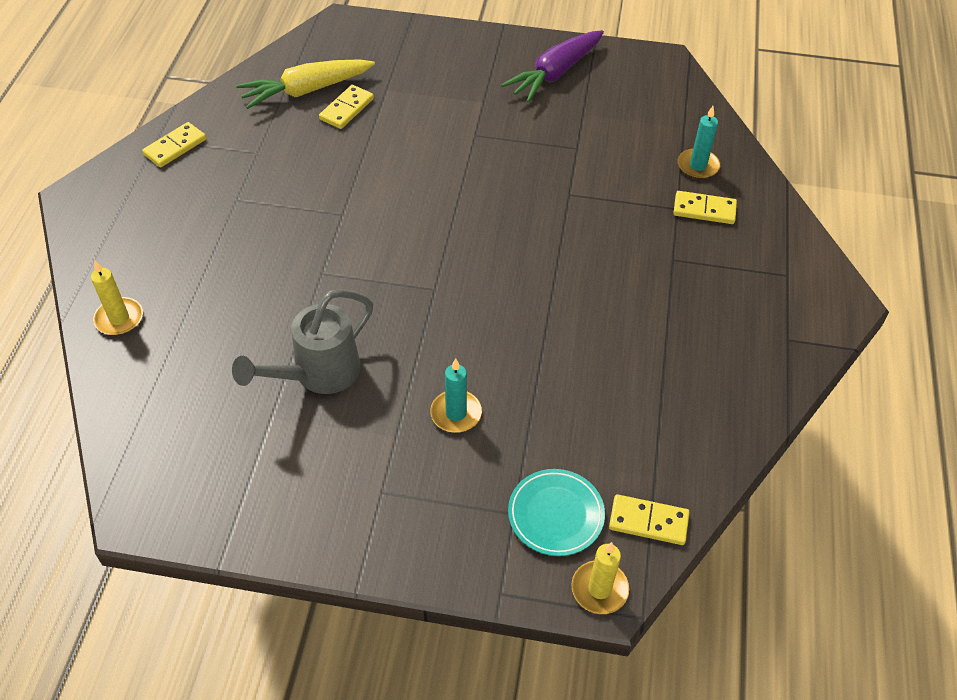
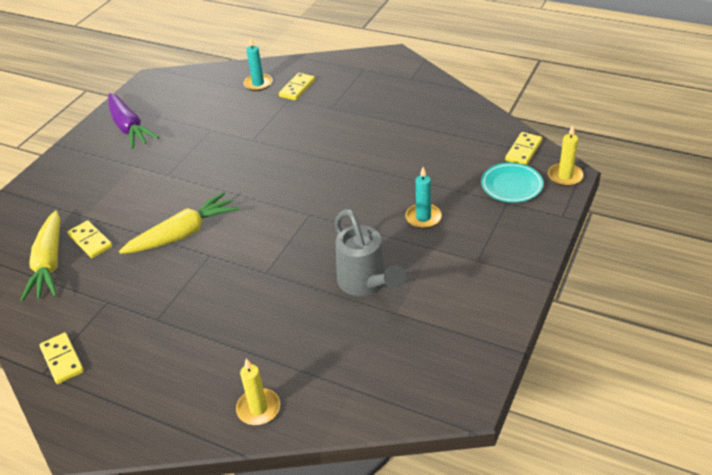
camera: 70 degrees left, 10 degrees down
(373, 181) = (183, 234): none -> yellow carrot

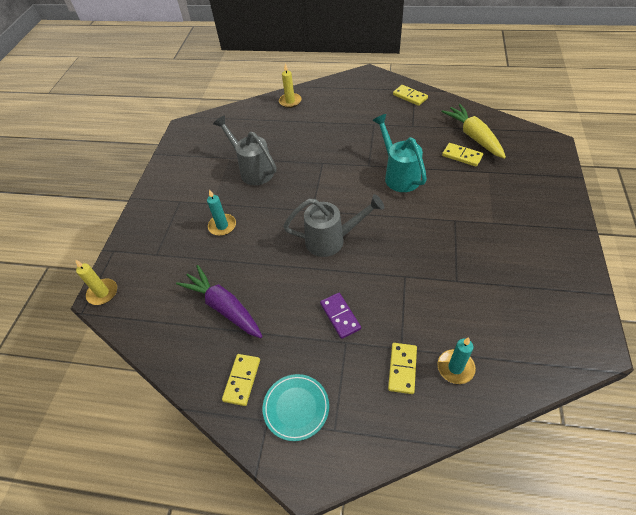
camera: 165 degrees right, 10 degrees up
(129, 128) = (543, 265): purple carrot -> purple carrot (224, 307)
(183, 234) = (398, 175): yellow carrot -> turquoise watering can
(303, 180) = (332, 240): none -> grey watering can
(328, 123) = (340, 316): none -> purple domino
(511, 185) = (151, 273): turquoise plate -> turquoise plate (296, 408)
(523, 151) = (136, 318): yellow domino -> yellow domino (242, 380)

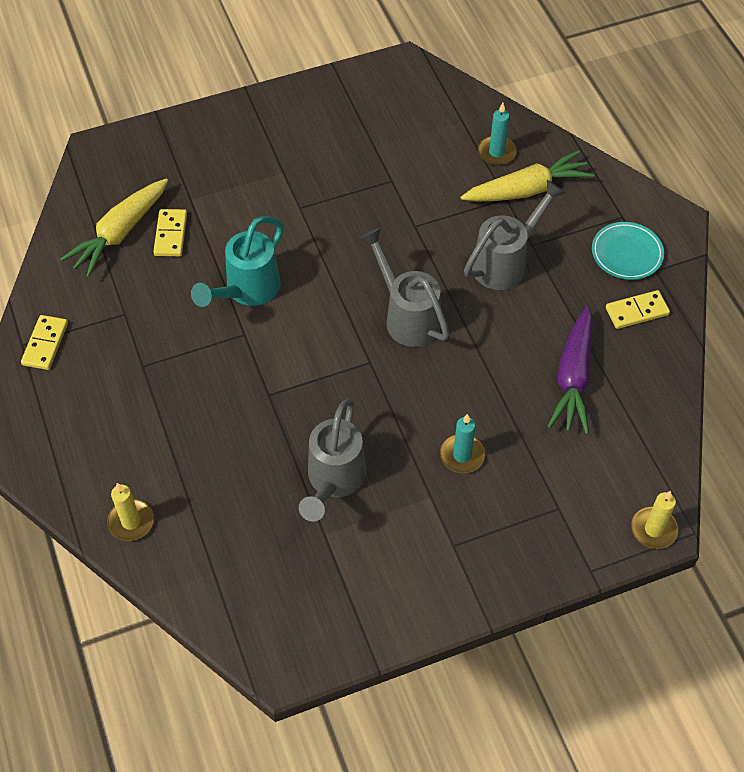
camera: 125 degrees left, 5 degrees up
(340, 316) = (506, 262): purple domino -> grey watering can
(402, 369) = (527, 190): yellow domino -> yellow carrot

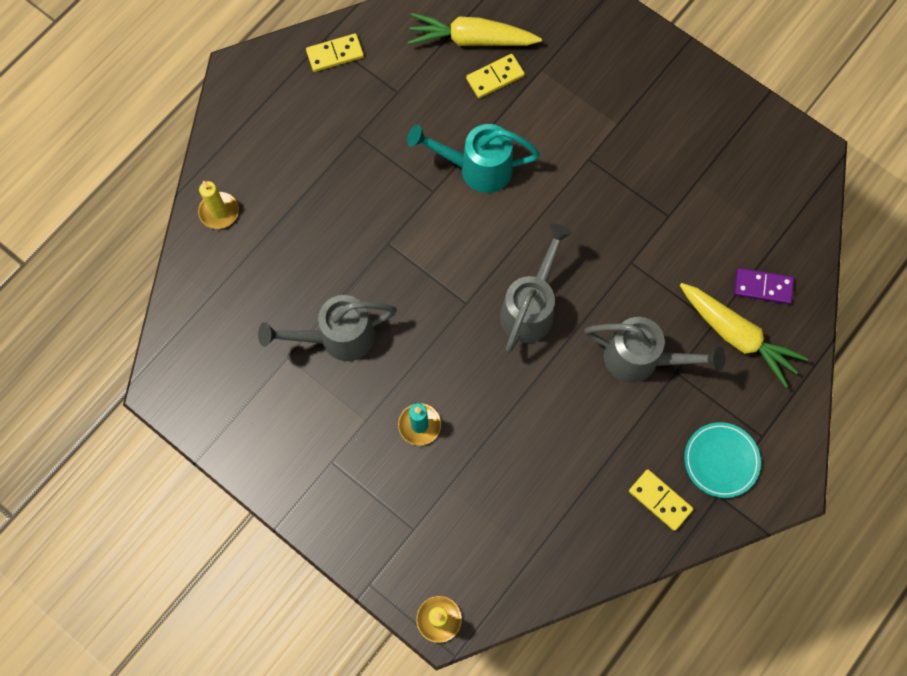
camera: 60 degrees right, 15 degrees up
(496, 152) = (762, 287): turquoise candle -> purple domino
(573, 378) = (552, 478): purple carrot -> none

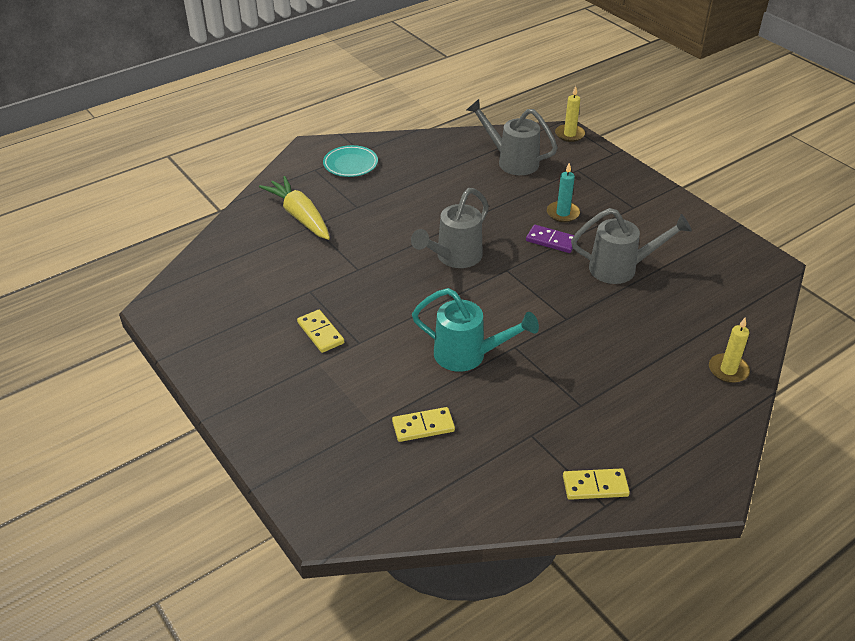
camera: 165 degrees left, 30 degrees down
(471, 39) = (436, 468): yellow carrot -> none
(641, 359) = (379, 217): grey watering can -> grey watering can (511, 161)
(660, 500) = (402, 155): yellow domino -> yellow domino (320, 333)
(762, 287) = (261, 237): purple domino -> purple domino (551, 241)

